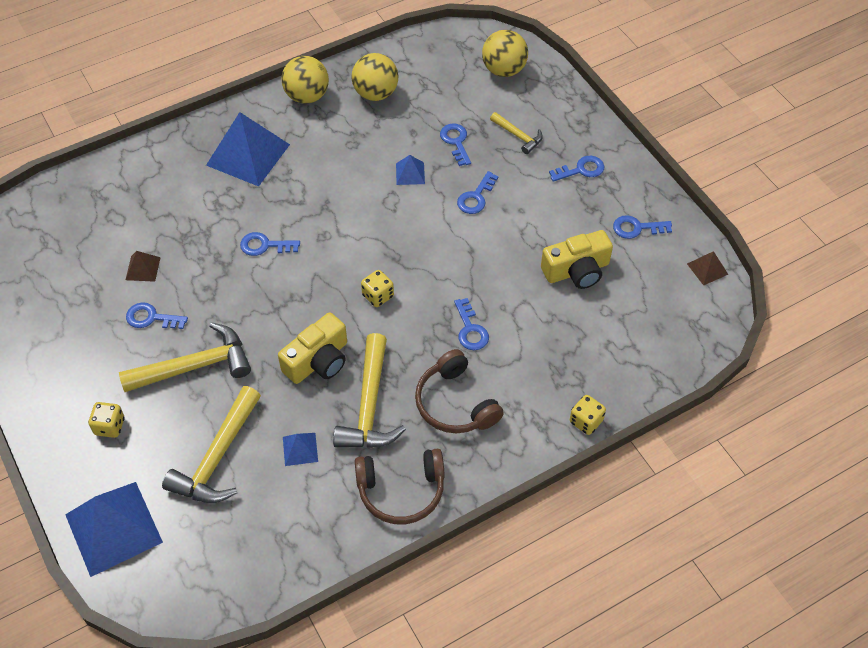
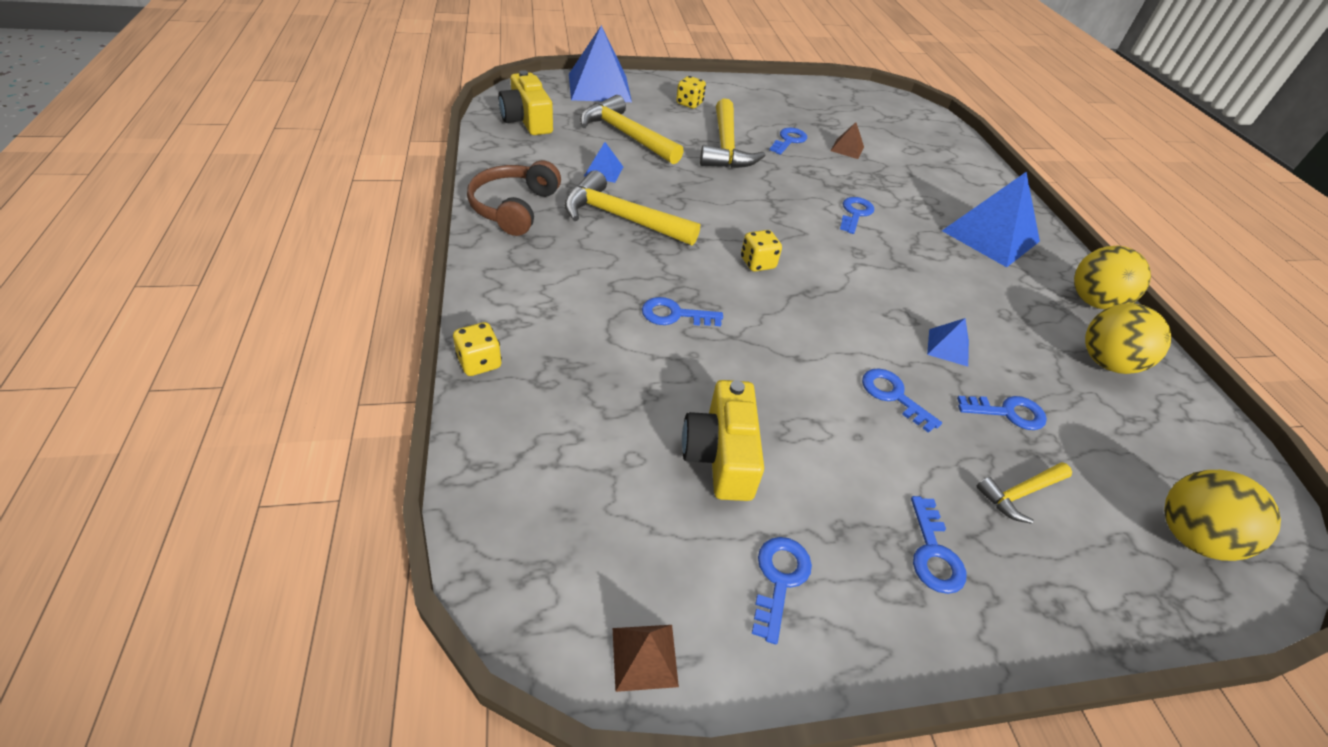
camera: 105 degrees right, 10 degrees down
(318, 360) = (694, 205): yellow camera -> yellow camera (527, 120)
(455, 403) = (583, 270): brown headphones -> none

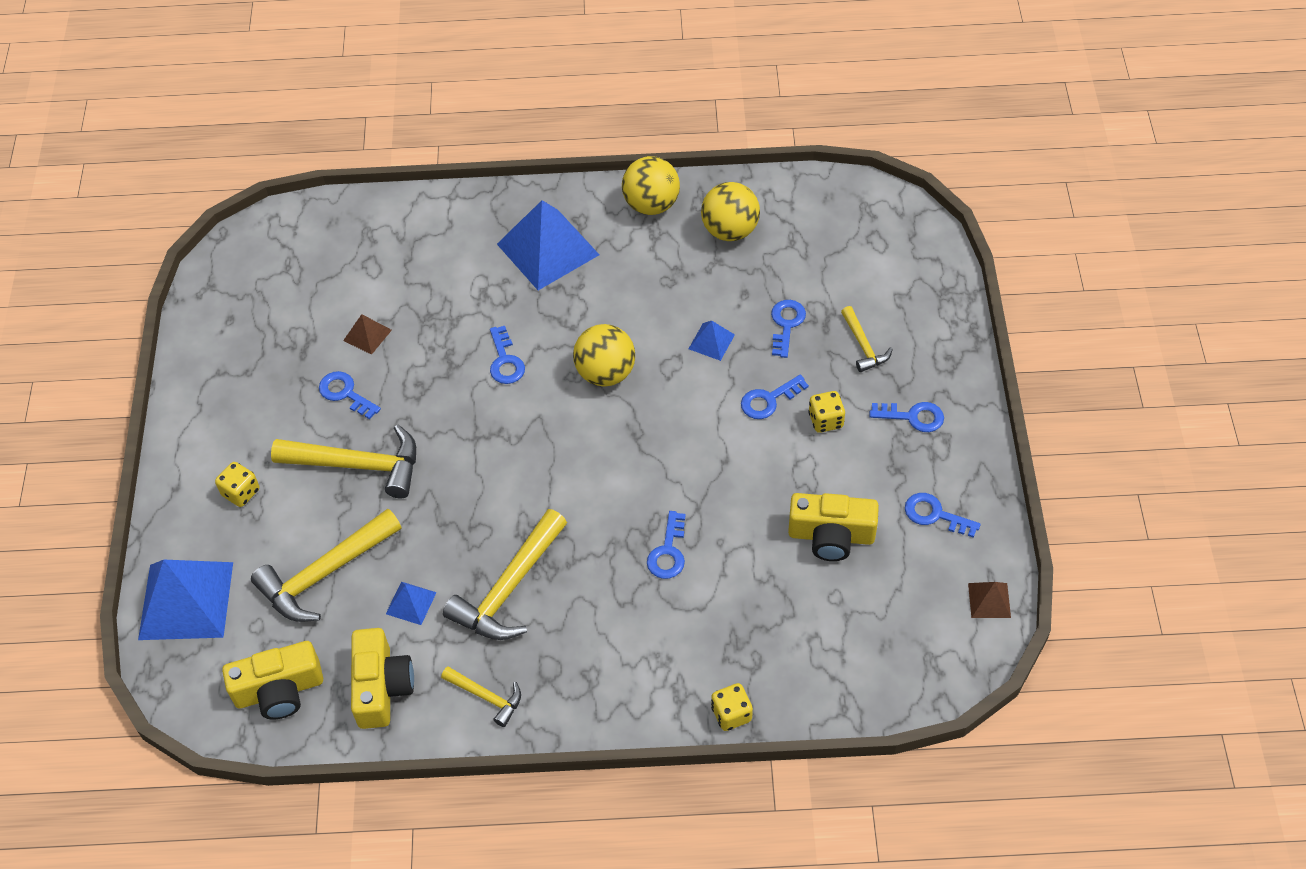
camera: 75 degrees left, 10 degrees up
(514, 208) = (486, 697): brown headphones -> yellow hammer
(527, 160) = (381, 687): none -> yellow camera
(757, 263) = (591, 469): yellow dice -> yellow dice (825, 420)
(855, 213) = (505, 361): blue key -> blue key turned 135 degrees counterclockwise
(1189, 536) = (897, 258): yellow ball -> yellow ball (605, 373)

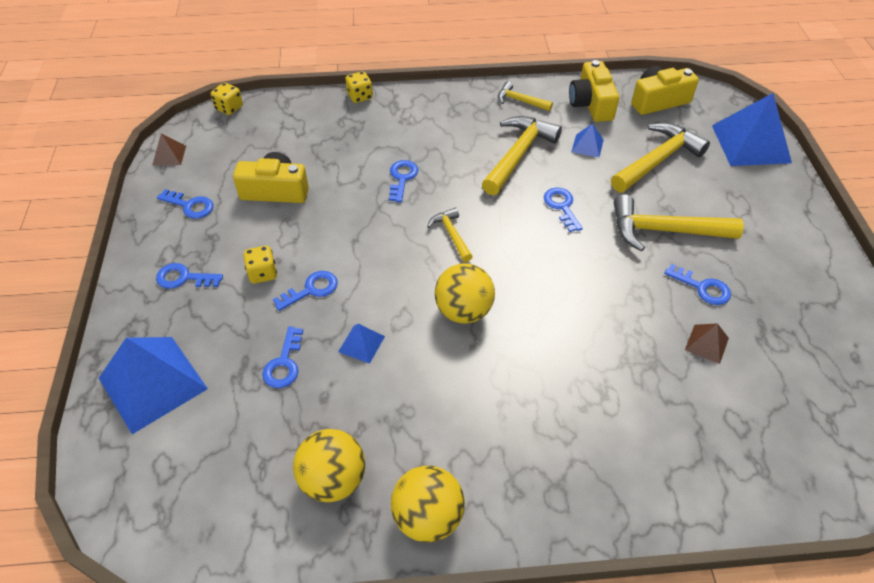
camera: 175 degrees right, 5 degrees down
(241, 492) = (751, 209): yellow dice -> yellow dice (229, 108)
(505, 361) = (562, 320): blue key -> blue key (562, 206)
(547, 249) = (544, 449): blue pyramid -> blue pyramid (153, 383)
(863, 346) = (211, 342): yellow hammer -> yellow hammer (451, 235)

